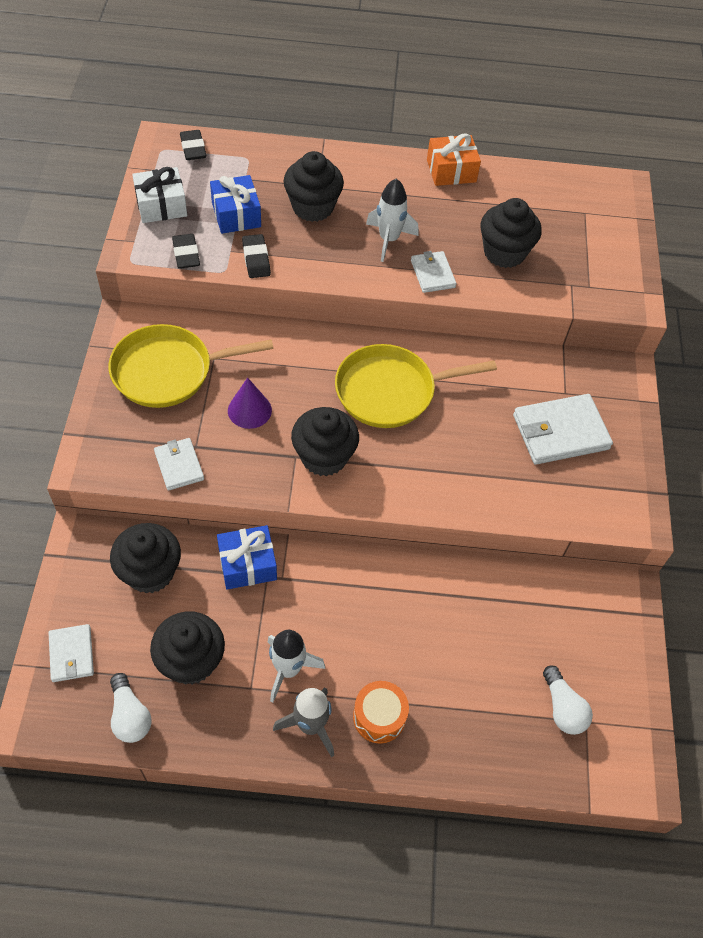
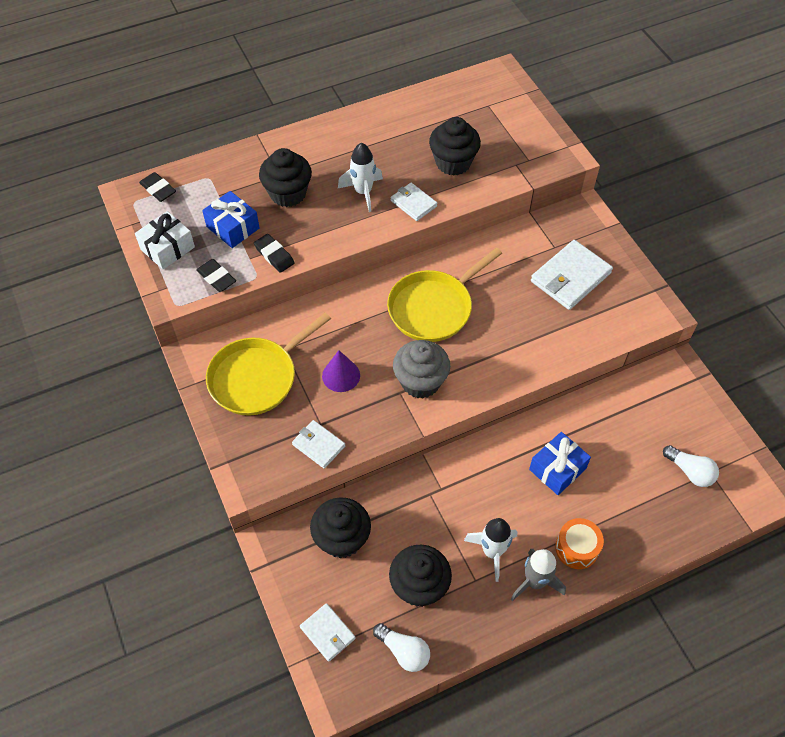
camera: 25 degrees left, 0 degrees up
(247, 564) = (409, 492): blue gift -> blue gift (557, 469)
(324, 457) = (420, 382): black cupcake -> grey cupcake
(451, 171) = (371, 117): orange gift -> none

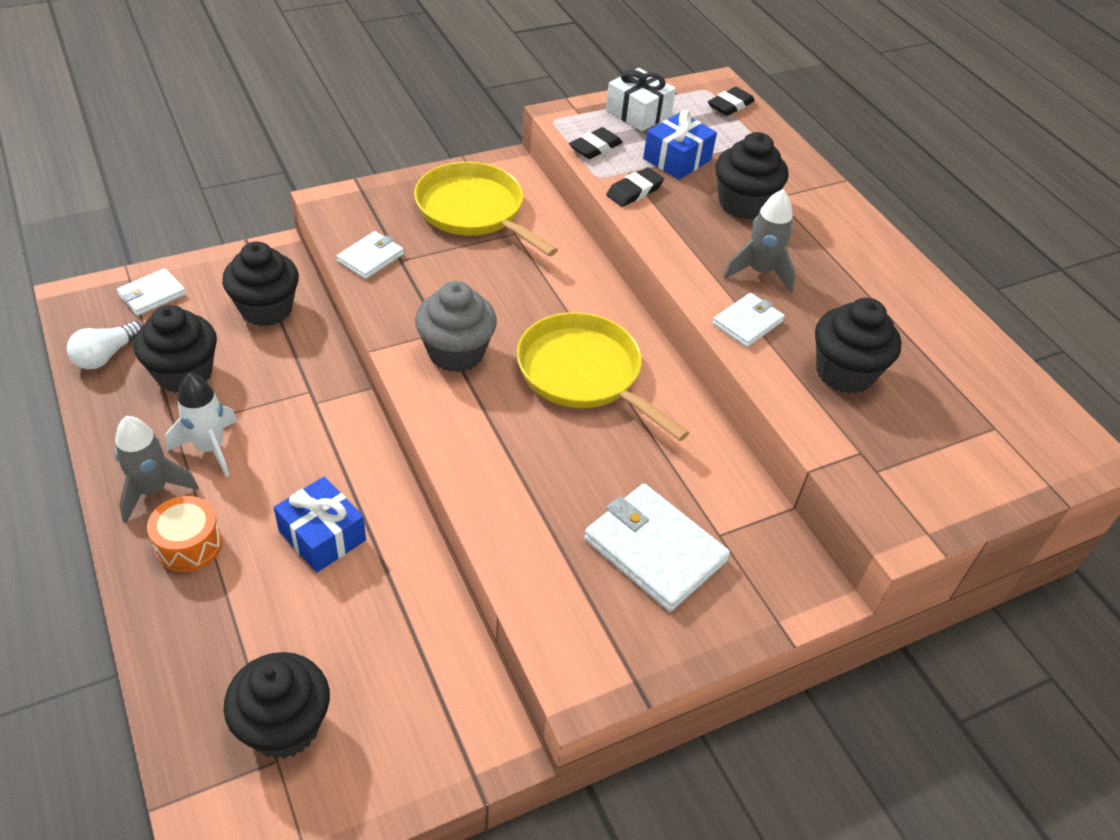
camera: 85 degrees right, 10 degrees down
(341, 375) = (472, 279): purple cone -> none
(363, 192) = (759, 272): white rocket -> grey rocket
(690, 471) = (284, 726): white light bulb -> black cupcake

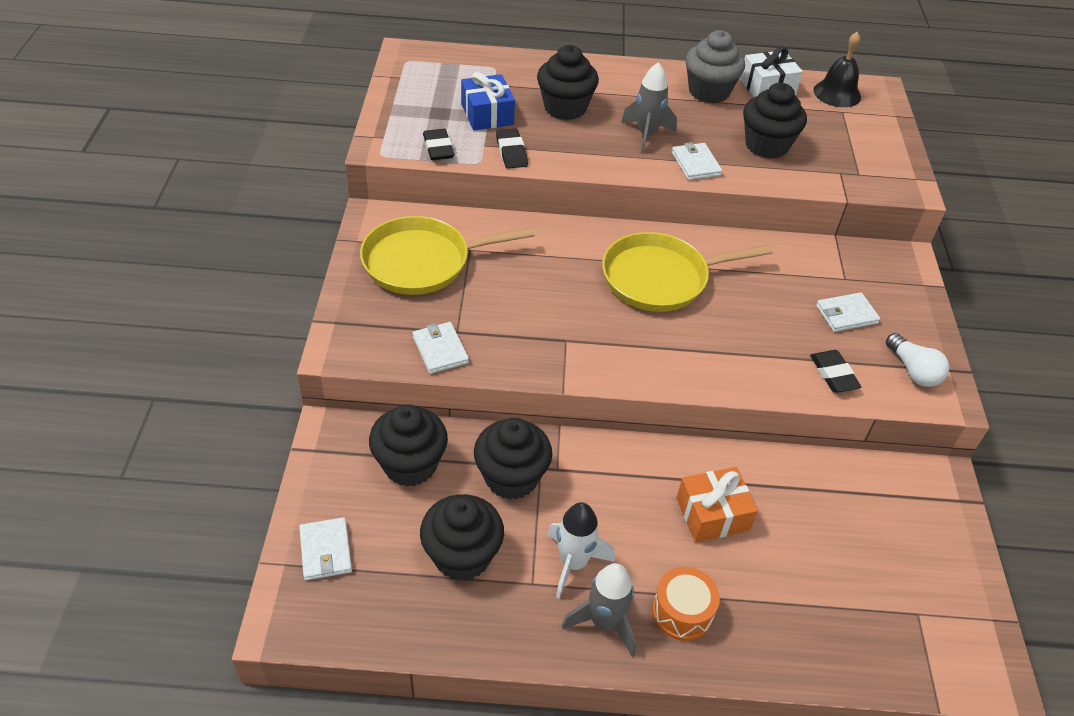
camera: 60 degrees left, 0 degrees up
(106, 355) = (396, 615): white light bulb -> white light bulb (913, 370)
(284, 726) = (889, 599): black cupcake -> black cupcake (511, 477)
(322, 536) = (712, 514): blue gift -> orange gift
(456, 353) = (596, 340): grey cupcake -> grey cupcake (709, 92)
(638, 113) = (409, 107): white gift -> white gift (767, 87)
(654, 550) = (846, 314): white wallet -> white wallet, size x0.58
(730, 105) = (438, 59): black eraser -> black eraser (833, 374)
(1029, 414) = (837, 93): none -> black bell

